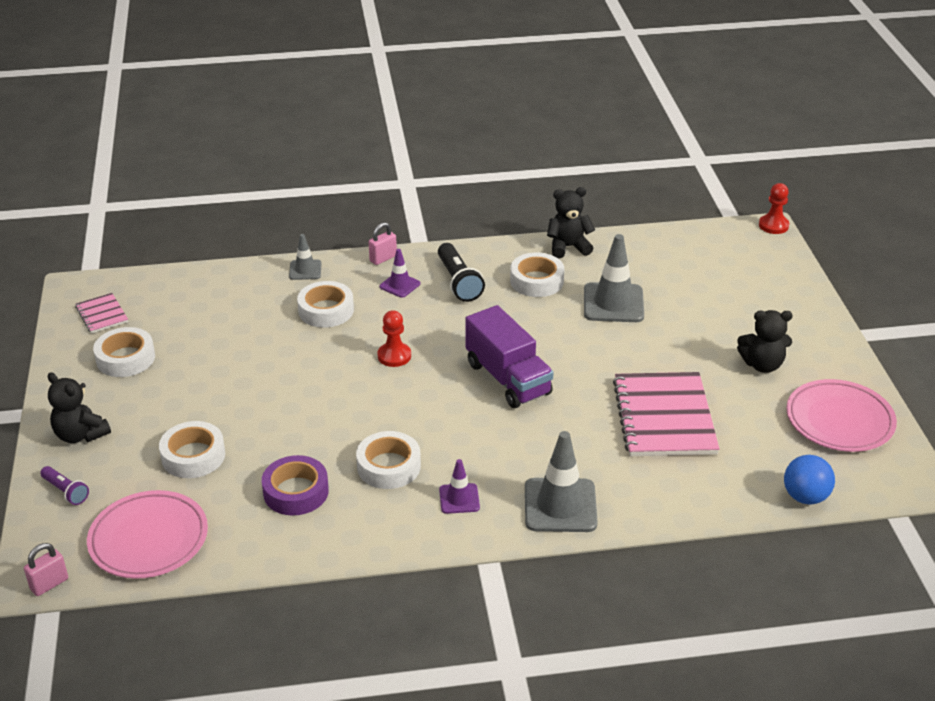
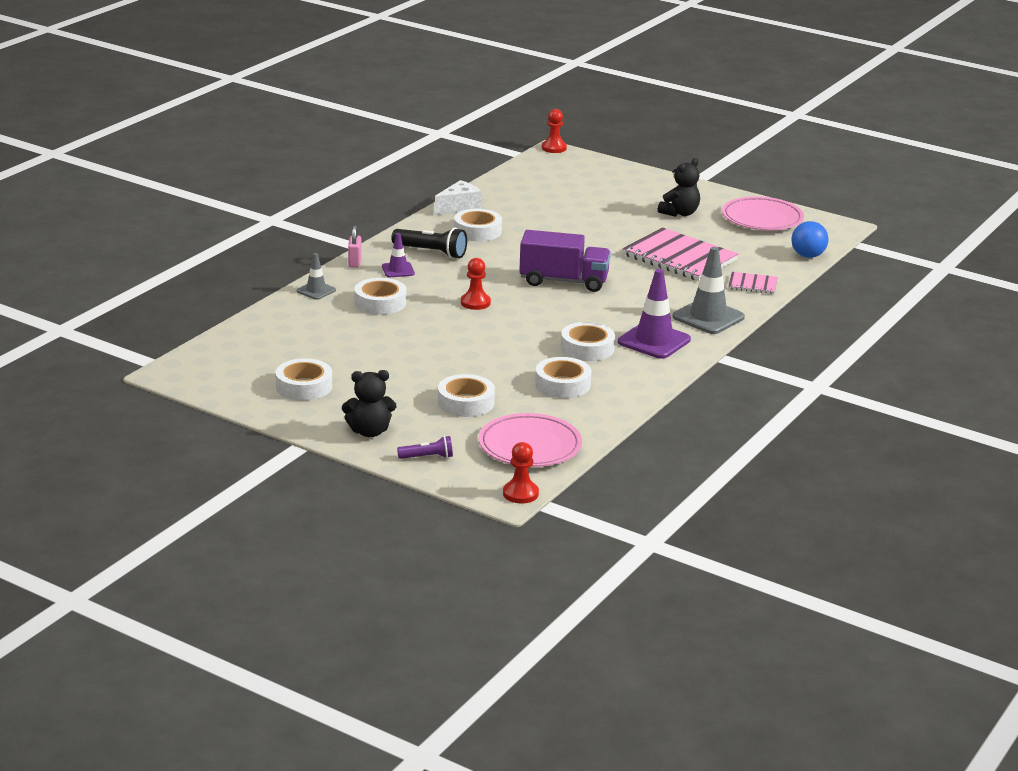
camera: 50 degrees left, 10 degrees down
(49, 584) = (520, 493): pink padlock -> red pawn
(102, 314) = (227, 376): pink notebook -> pink notebook (752, 284)
(296, 492) = (562, 384): purple tape -> white tape
(459, 499) = (654, 341): purple traffic cone -> purple traffic cone, size x1.84
(568, 247) = (459, 207): black teddy bear -> white cheese
(613, 303) = (545, 222): grey traffic cone -> none

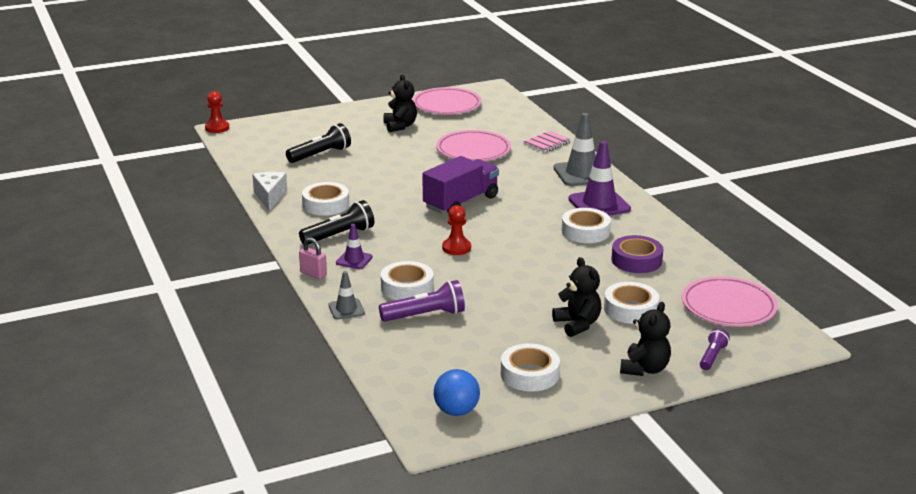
camera: 55 degrees left, 0 degrees up
(344, 322) = (425, 315): none -> purple flashlight
(408, 386) = (577, 324): none -> black teddy bear
(520, 493) = (804, 336): red pawn -> none
(562, 384) = (636, 260): white tape -> purple tape
(567, 201) = (320, 155): none -> black flashlight
(679, 257) = (473, 151): pink notebook -> pink plate
(808, 256) = (523, 112): blue ball -> blue ball (456, 411)

